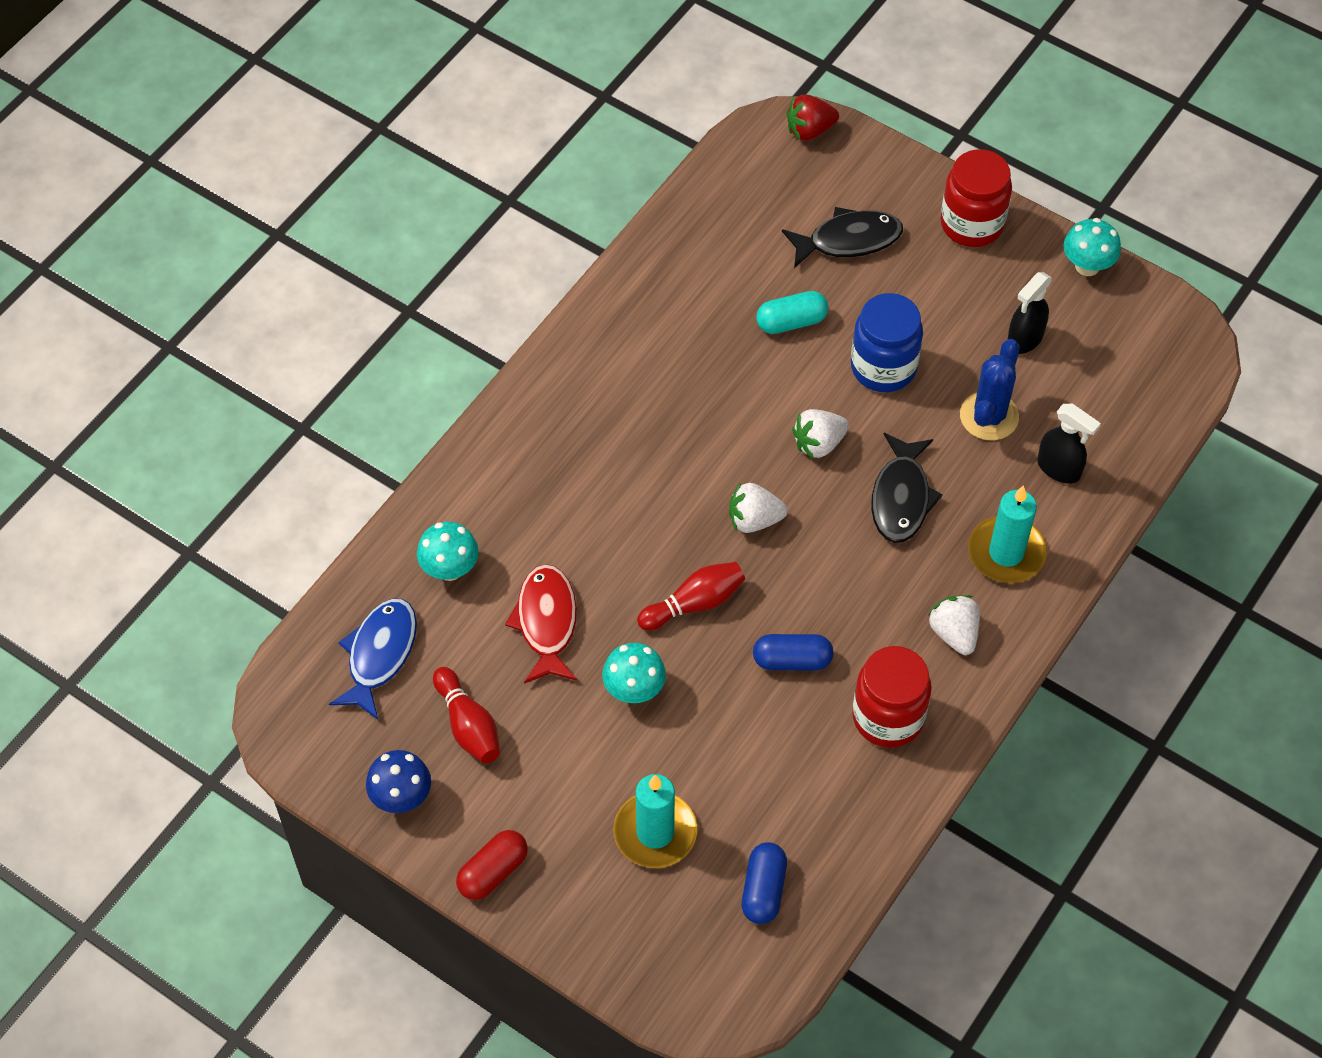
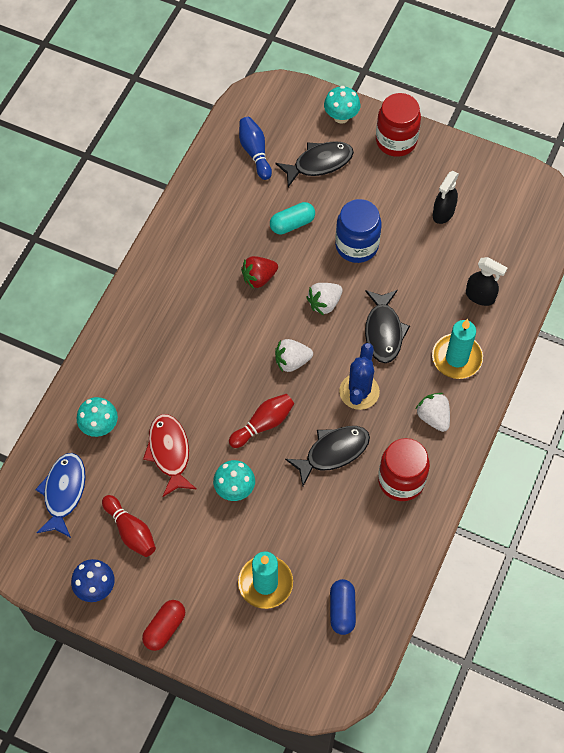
camera: 10 degrees left, 5 degrees up
(754, 211) = (255, 152): none -> blue bowling pin
(792, 660) = (333, 452): blue capsule -> black fish
(810, 130) = (281, 92): red strawberry -> red strawberry (259, 278)
(989, 416) = (429, 268): blue cactus -> blue cactus (359, 391)
(1087, 266) = (474, 158): turquoise mushroom -> turquoise mushroom (341, 117)

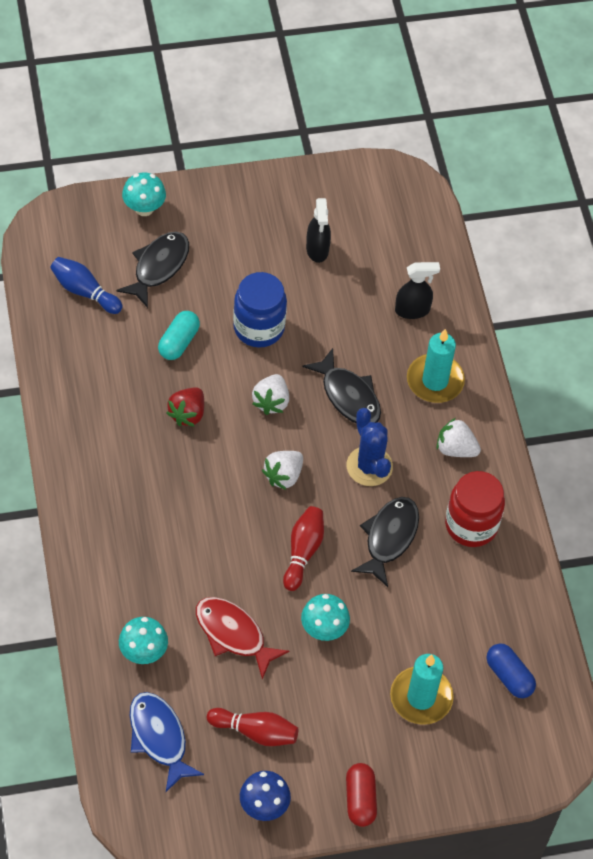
camera: 40 degrees left, 5 degrees down
(396, 141) = (217, 203): red jar -> none

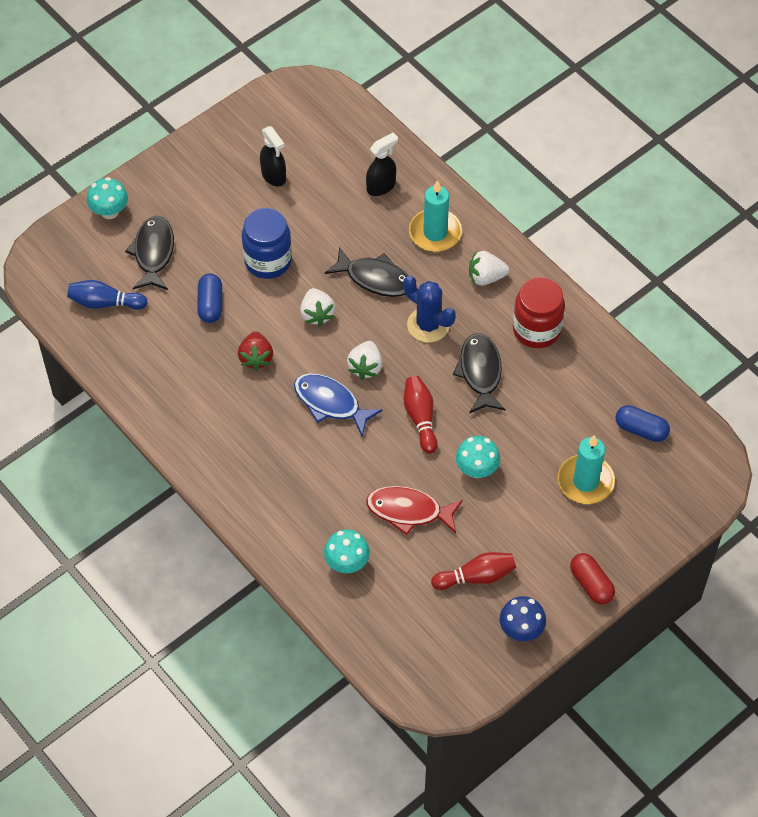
camera: 25 degrees left, 0 degrees up
(159, 738) = (404, 622): blue fish -> blue fish (330, 403)
(178, 342) = (210, 304): turquoise capsule -> blue capsule

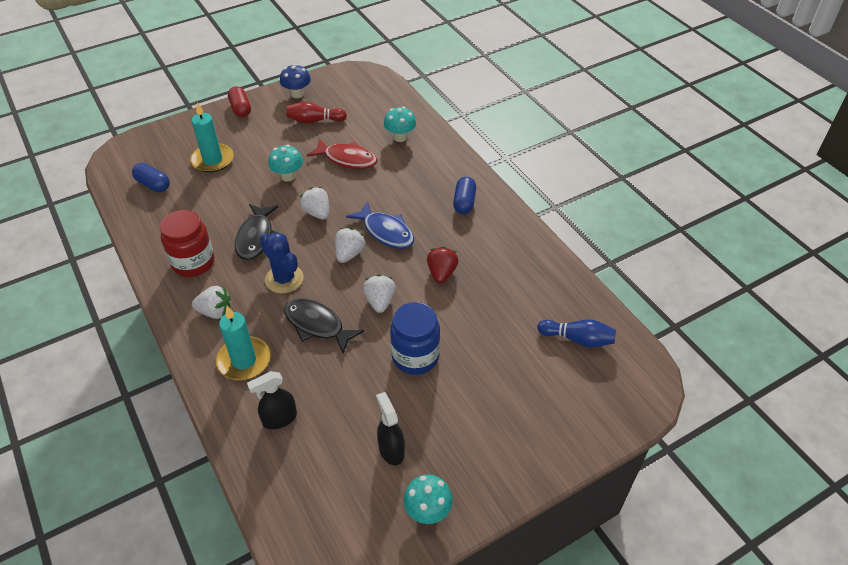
camera: 170 degrees left, 10 degrees down
(109, 211) = (575, 434): turquoise mushroom -> turquoise mushroom (427, 511)
(153, 253) = (529, 381): black fish -> none
(210, 304) = (476, 323): blue capsule -> blue capsule (464, 202)
(420, 418) = (317, 213): red bowling pin -> white strawberry

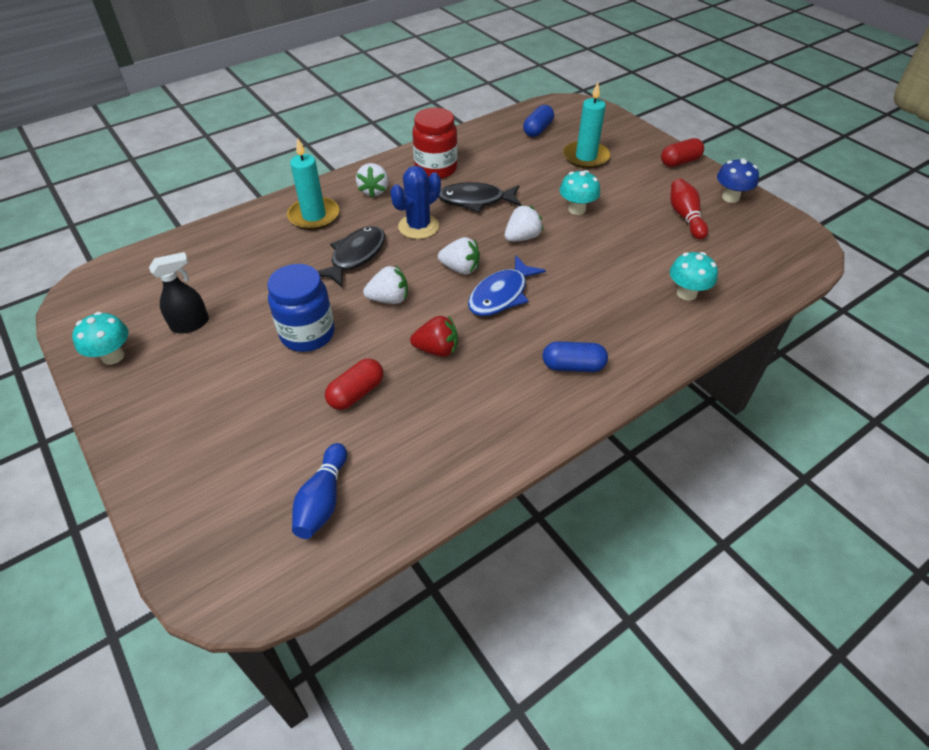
camera: 85 degrees right, 0 degrees up
(279, 419) = (243, 246): black spray bottle -> none
(347, 159) = (623, 251): red fish -> none
(483, 322) = (356, 393): none -> red capsule

